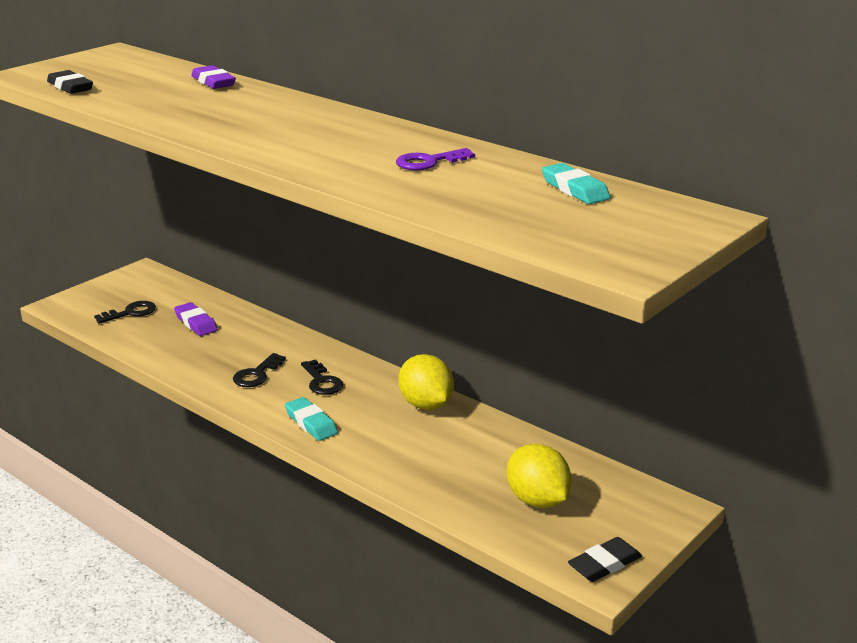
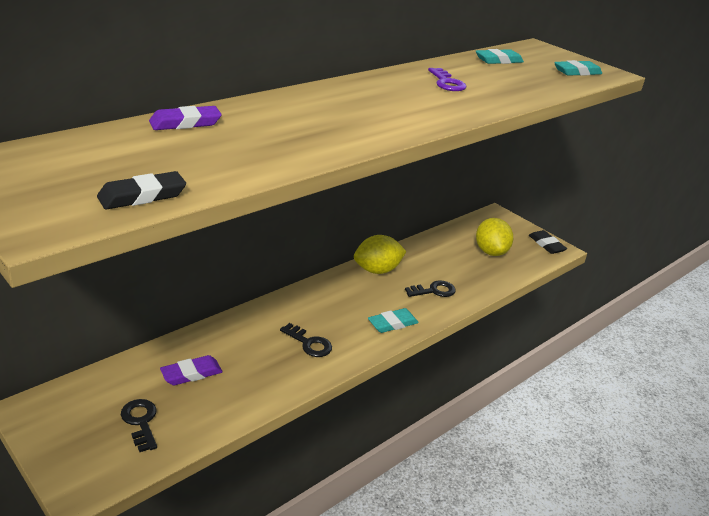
camera: 85 degrees left, 5 degrees up
(322, 381) = (331, 311): black key -> black key (434, 291)
(537, 500) = (490, 252): yellow lemon -> yellow lemon turned 75 degrees counterclockwise
(589, 241) = (577, 72): none -> turquoise eraser

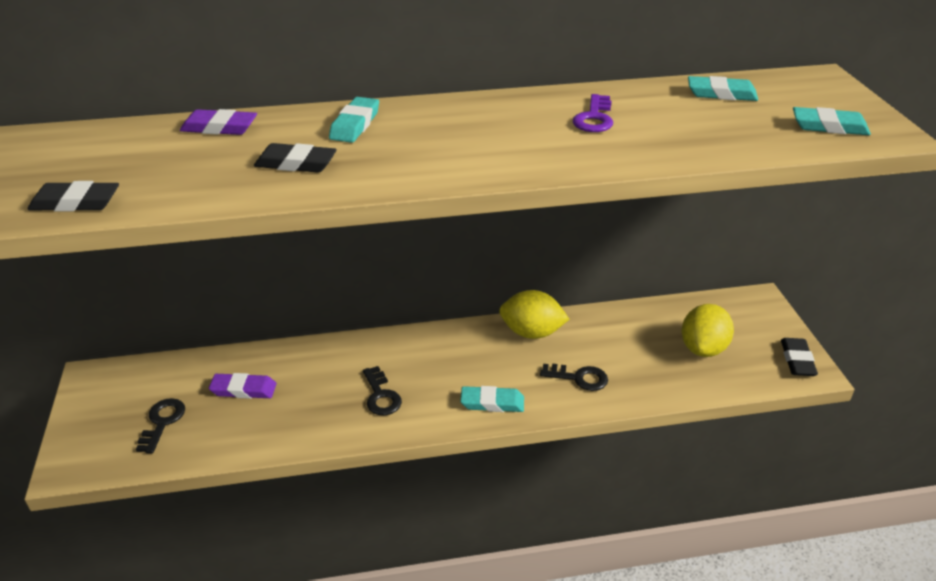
camera: 35 degrees right, 5 degrees up
(288, 138) = (296, 163): none -> black eraser
(293, 107) = (355, 124): none -> turquoise eraser

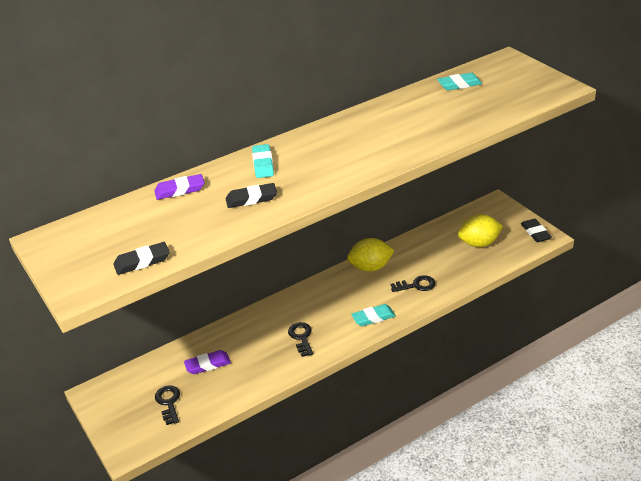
camera: 20 degrees left, 0 degrees up
(381, 396) = (301, 337): black key -> black key turned 150 degrees counterclockwise
(594, 118) = (400, 120): purple key -> none
(703, 348) = (479, 243): yellow lemon -> yellow lemon turned 75 degrees clockwise
(829, 127) = (529, 91): turquoise eraser -> none

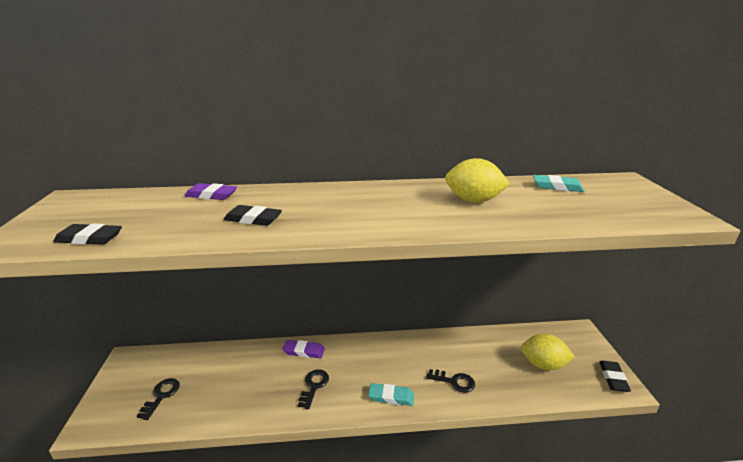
camera: 25 degrees right, 10 degrees down
(208, 364) = (222, 375): purple eraser -> purple eraser (304, 351)
(263, 164) = (302, 196): turquoise eraser -> none
(370, 267) = (422, 345): yellow lemon -> yellow lemon (473, 200)

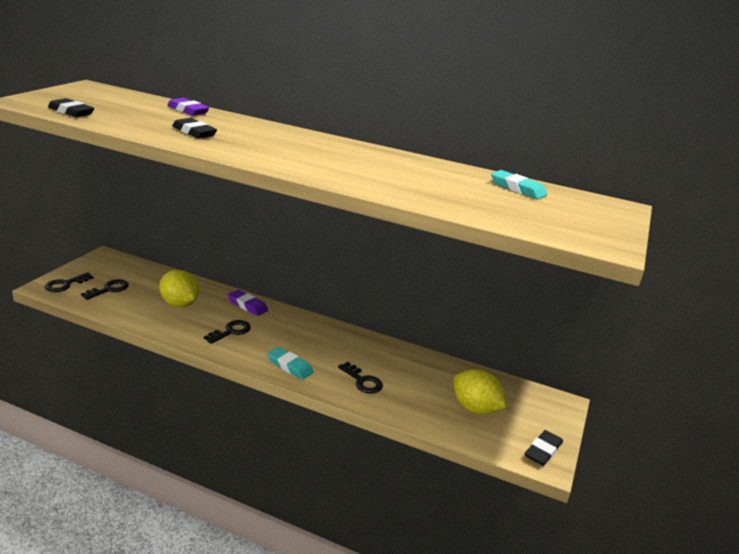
camera: 25 degrees right, 0 degrees up
(109, 412) = (65, 284): none -> black key
(473, 200) = (404, 173): yellow lemon -> yellow lemon (179, 304)

